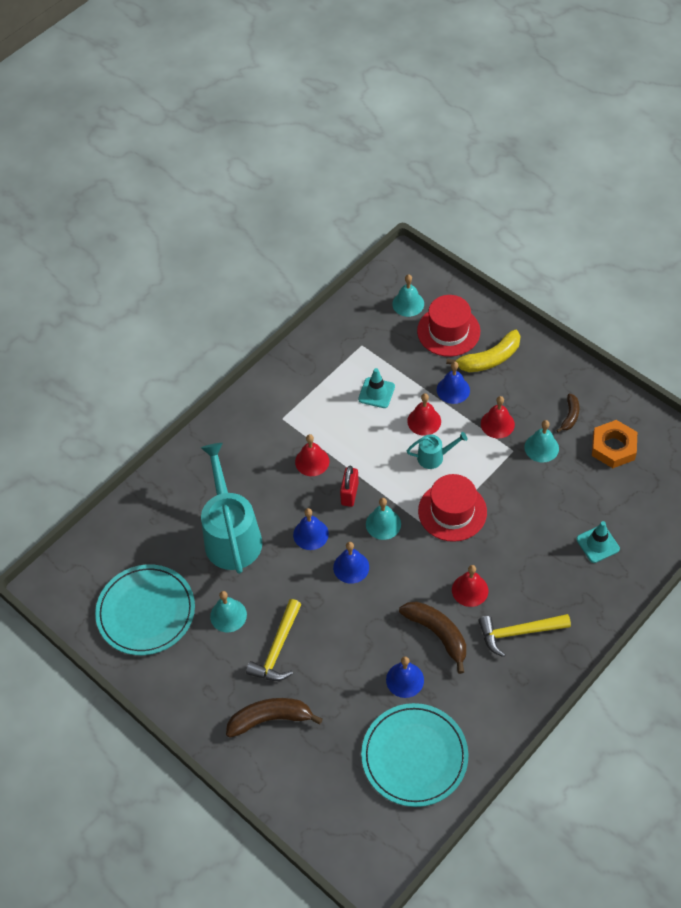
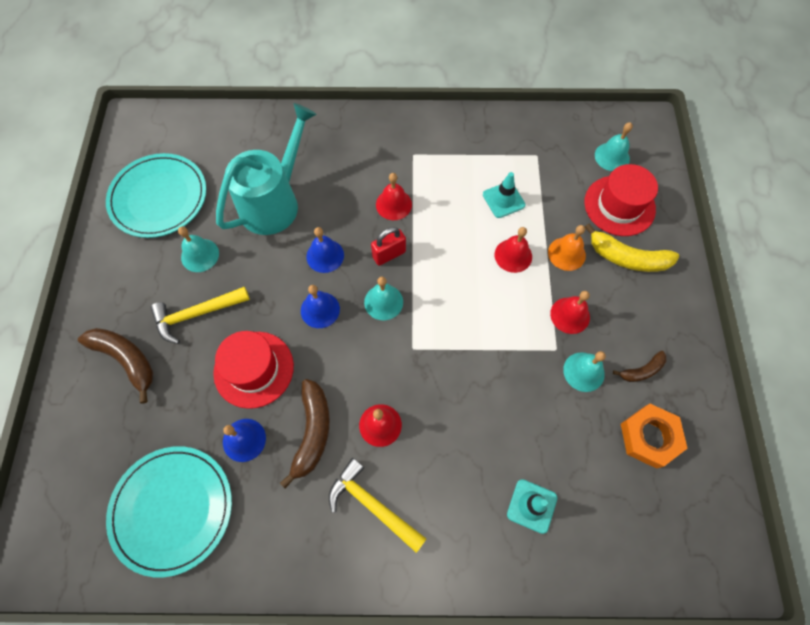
camera: 45 degrees right, 10 degrees up
(434, 457) = (486, 291): turquoise watering can -> none
(452, 511) = (446, 347): red hat -> red hat (254, 369)
(453, 390) = (566, 253): blue bell -> orange bell

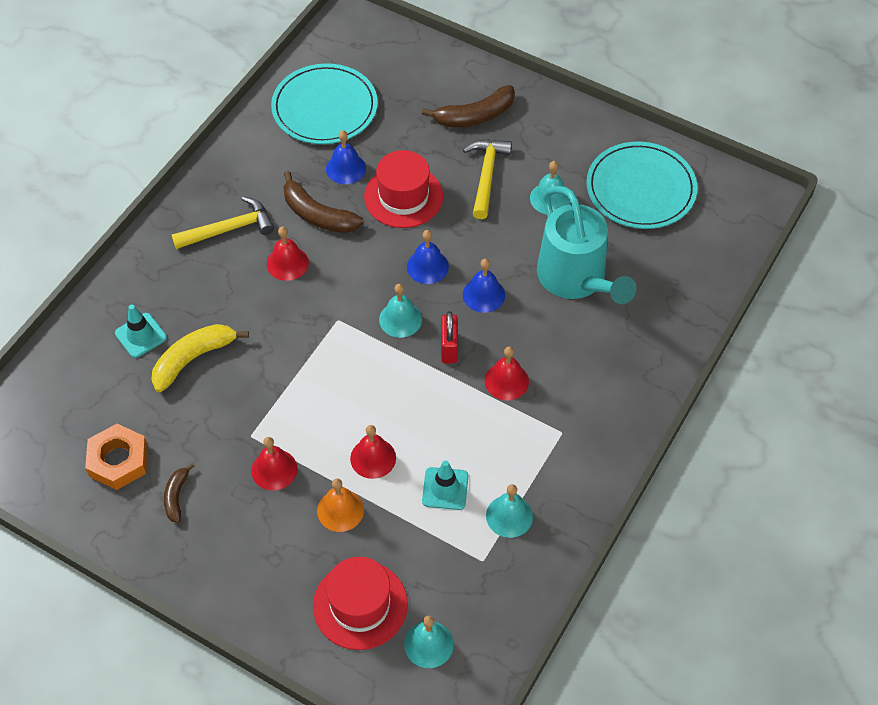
camera: 120 degrees right, 10 degrees down
(583, 371) = (213, 445): turquoise bell -> turquoise bell (509, 516)
(627, 258) = (294, 567): yellow banana -> yellow banana (193, 359)

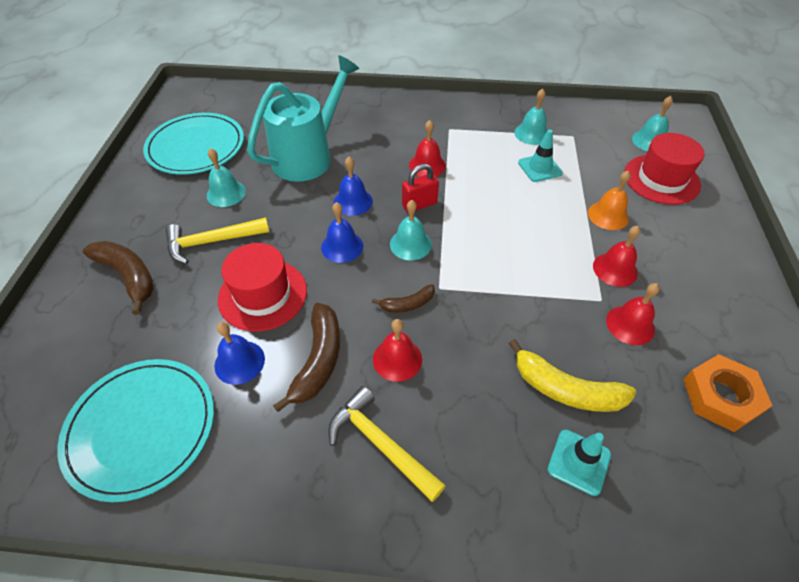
camera: 115 degrees left, 5 degrees down
(176, 496) = (703, 327): brown banana -> brown banana (407, 304)
(373, 458) = (550, 213): red bell -> red bell (630, 325)

